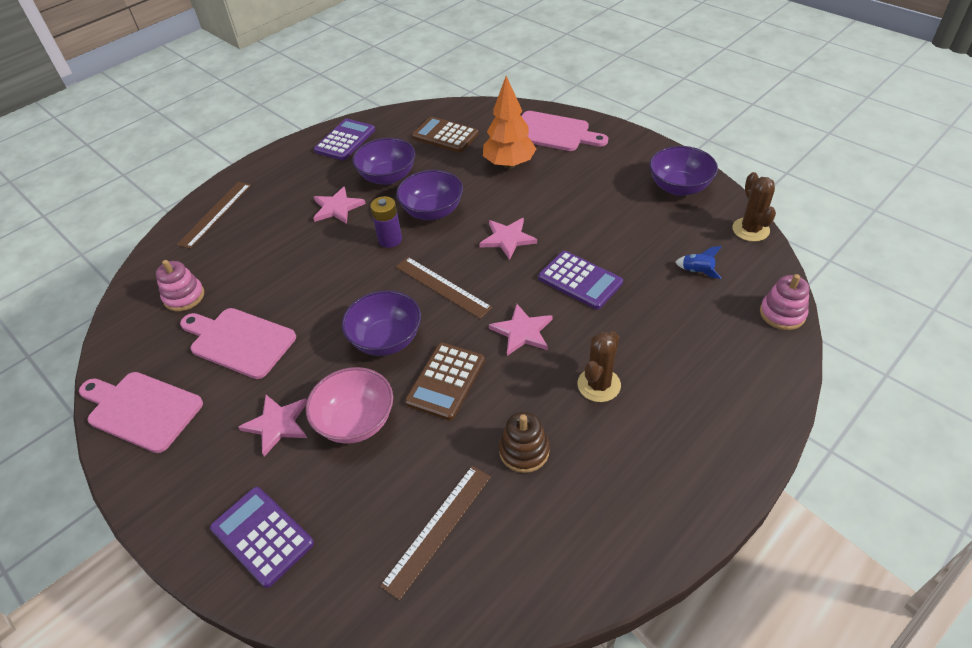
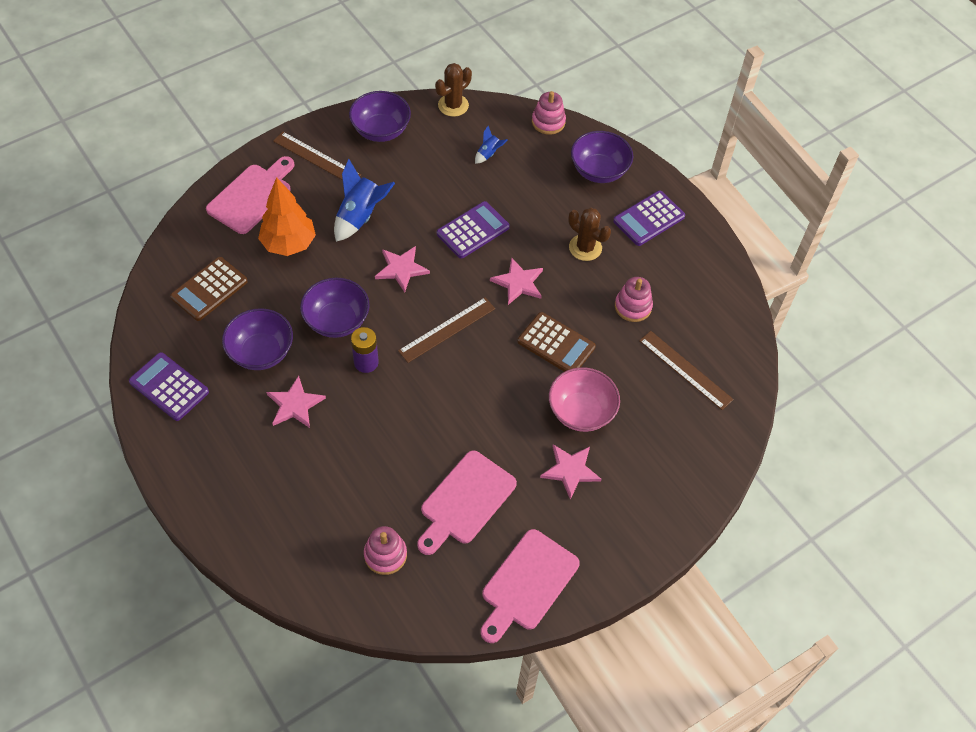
camera: 85 degrees left, 10 degrees up
(215, 214) = (254, 528): brown ruler -> brown ruler (316, 158)
(262, 536) = (671, 483): purple calculator -> purple calculator (649, 219)
(386, 340) = (498, 381): purple bowl -> purple bowl (599, 171)
(524, 451) = (633, 306): brown stacking toy -> pink stacking toy
(561, 198) = (360, 216): none -> blue rocket
(750, 230) = (453, 105): brown cactus -> brown cactus turned 45 degrees counterclockwise

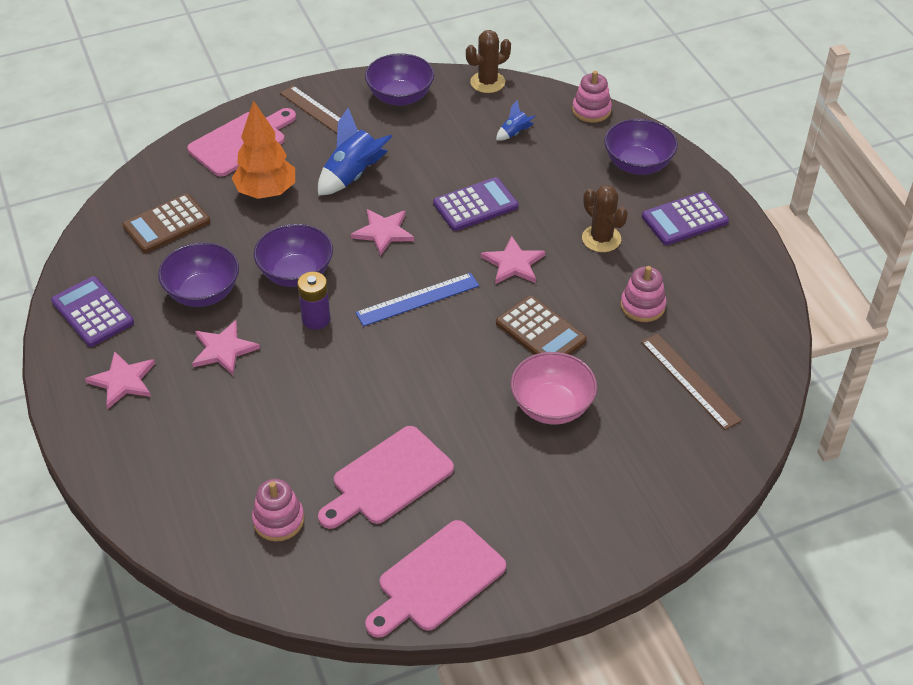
camera: 15 degrees right, 10 degrees down
(447, 329) = (418, 299): brown ruler -> blue ruler
(570, 470) = (522, 466): pink star -> pink star (123, 381)

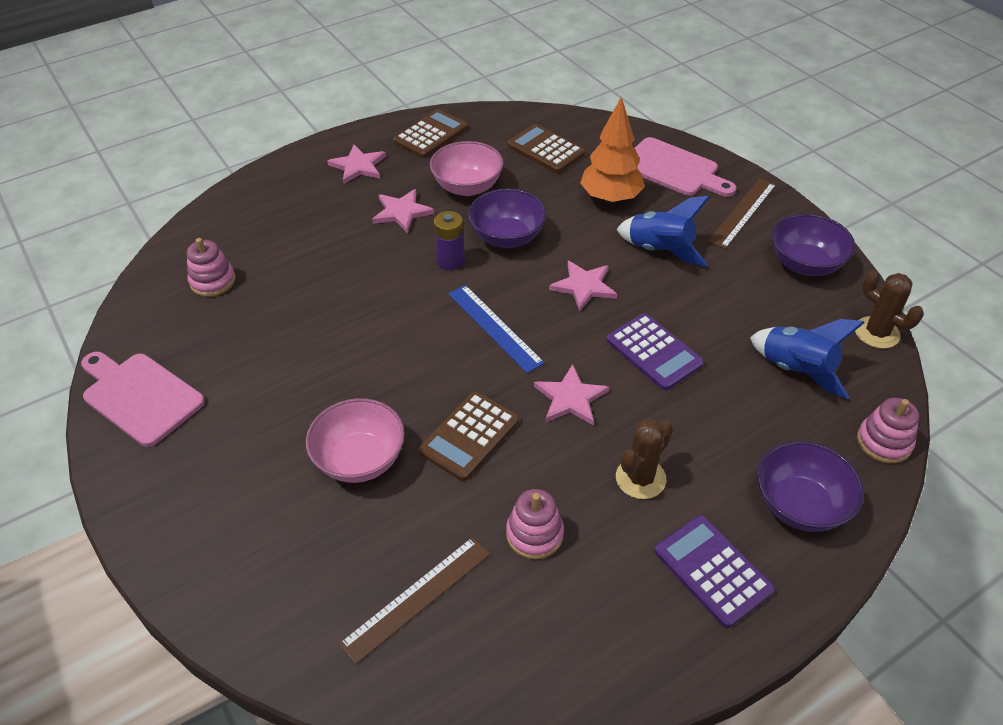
camera: 80 degrees right, 0 degrees up
(92, 312) = (431, 135): purple calculator -> brown calculator
(203, 293) = (467, 187): purple bowl -> pink bowl
(388, 479) = (258, 343): pink cutting board -> none
(514, 133) = (796, 370): blue rocket -> blue rocket, size x1.97

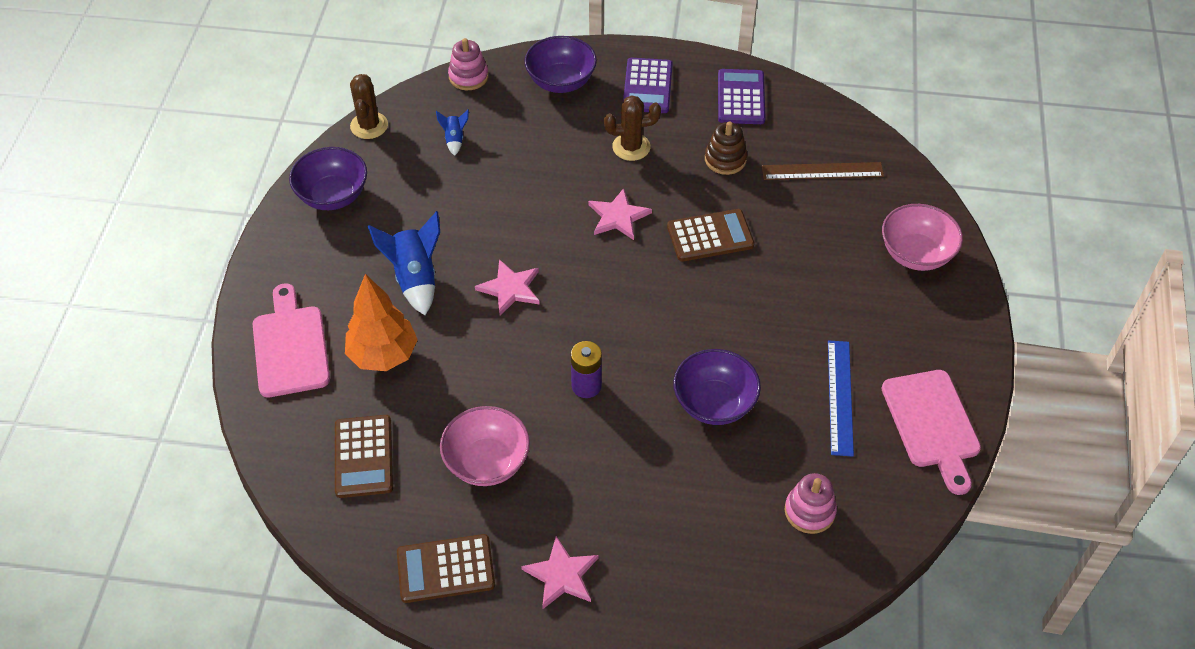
camera: 140 degrees left, 5 degrees up
(360, 459) = (796, 267): pink bowl -> pink bowl (916, 254)
(402, 212) = (576, 474): pink star -> none
(494, 327) = (614, 301): blue ruler -> blue ruler (840, 397)
(507, 237) = (515, 377): purple bowl -> purple bowl (714, 403)
(534, 534) = (725, 159): pink stacking toy -> brown stacking toy
(654, 352) = (526, 209): purple calculator -> purple calculator (741, 97)
(742, 212) = (305, 265): brown ruler -> none
(796, 370) = (454, 139): blue rocket -> blue rocket, size x0.51

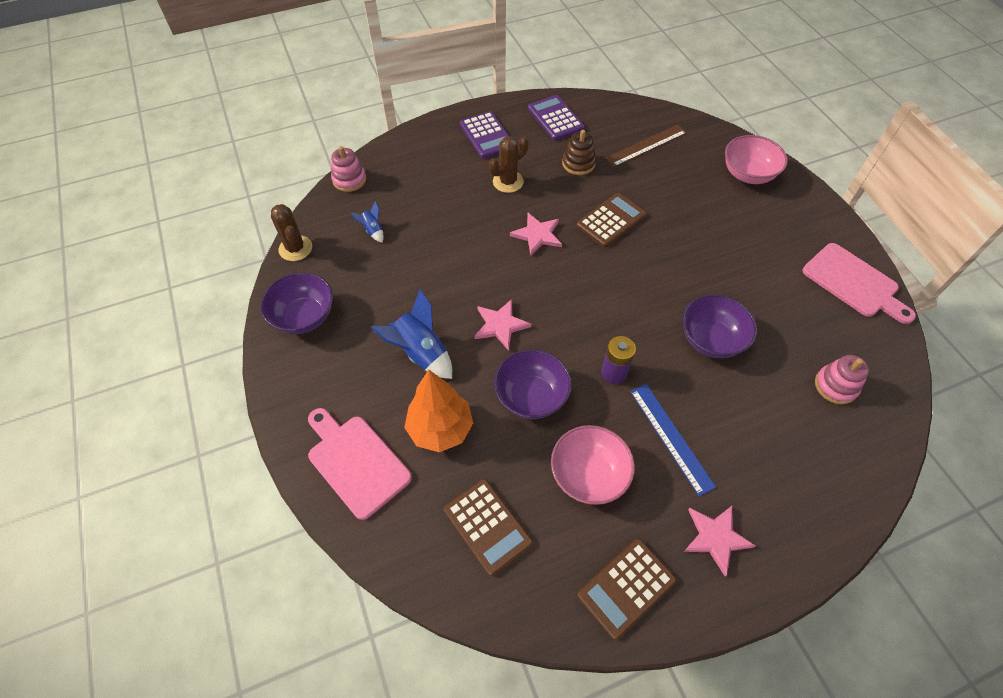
camera: 30 degrees left, 5 degrees up
(561, 81) = (422, 156): purple bowl -> purple bowl (531, 396)
(840, 397) = (785, 293): blue ruler -> blue ruler (671, 437)

